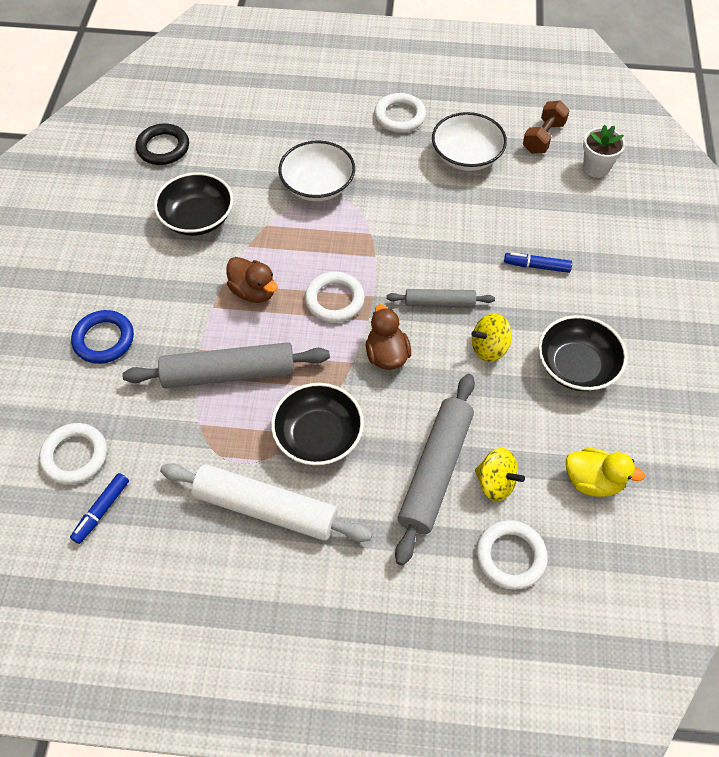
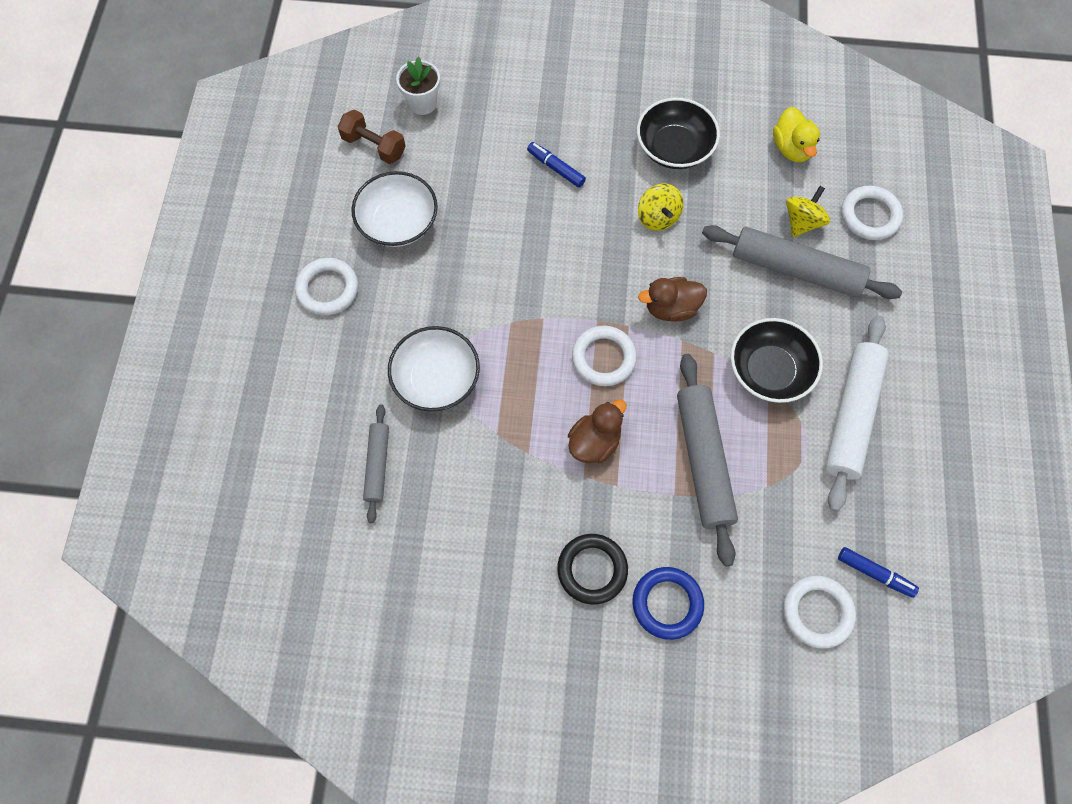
camera: 90 degrees left, 10 degrees up
(163, 148) = (361, 570): black ring -> black ring (592, 569)
(197, 218) = (485, 514): black bowl -> none
(439, 303) = (604, 258): grey rolling pin -> grey rolling pin (377, 465)
(537, 266) = (556, 168): blue marker -> blue marker turned 120 degrees clockwise
(593, 481) = (791, 148): yellow duck -> yellow duck turned 150 degrees clockwise

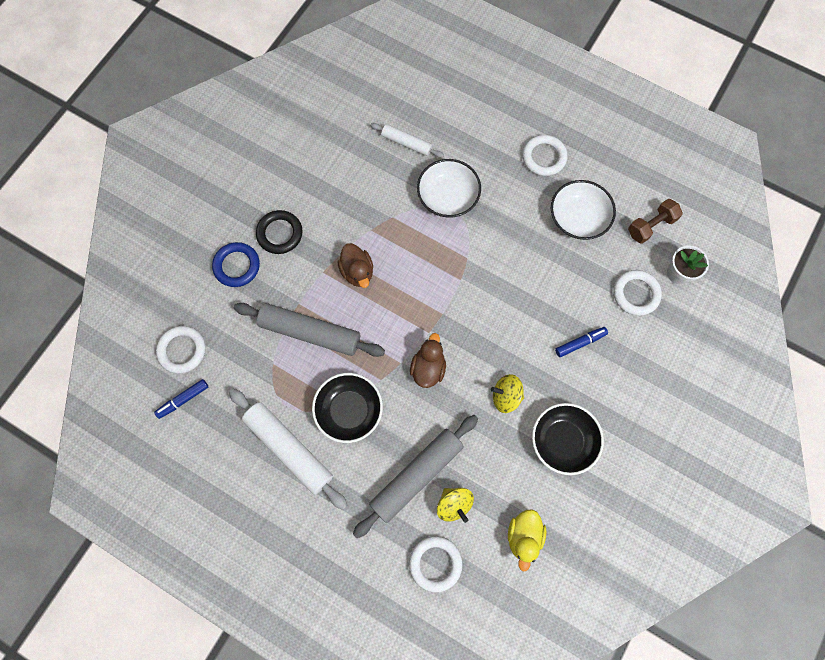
camera: 115 degrees right, 5 degrees up
(377, 465) = (406, 143): grey rolling pin -> white rolling pin
(603, 358) = (412, 305): white ring -> white ring (635, 294)
(791, 148) = (523, 536): yellow duck -> yellow duck turned 90 degrees counterclockwise

